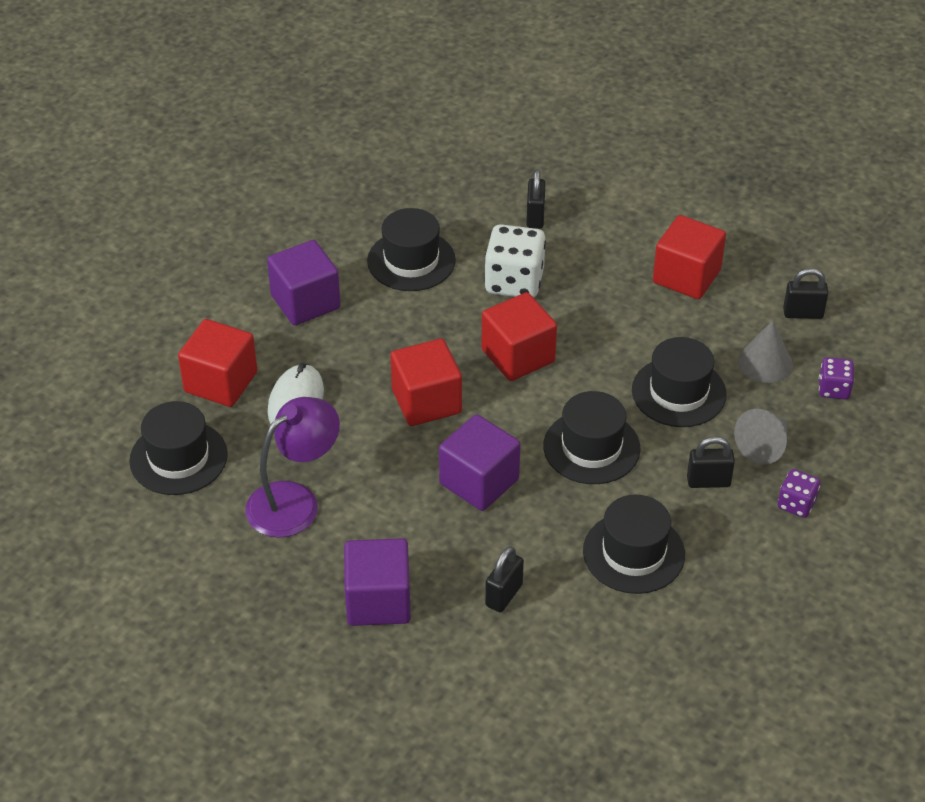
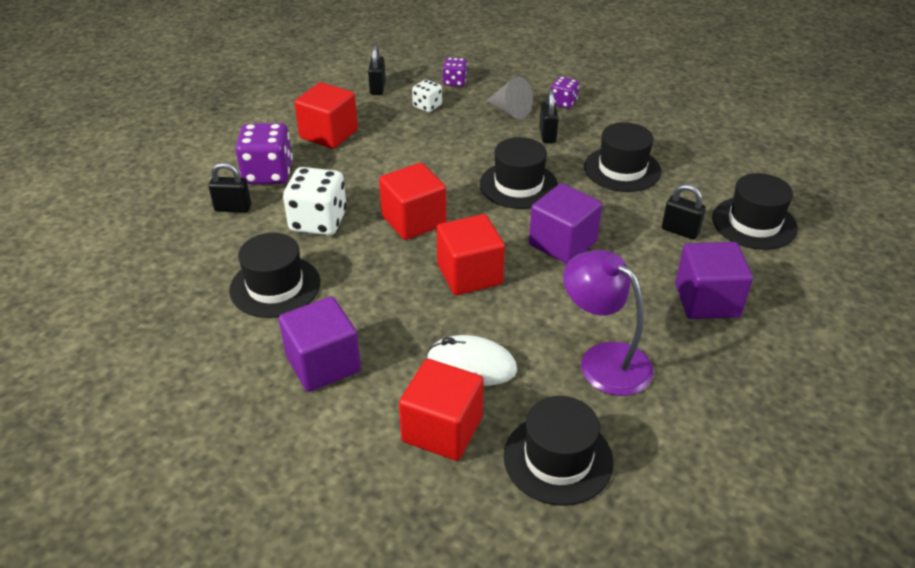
camera: 90 degrees left, 5 degrees down
(600, 235) = (268, 173): none -> purple dice
(678, 392) = (458, 143): black hat -> black hat (754, 223)
(765, 362) = (427, 106): grey cone -> white dice

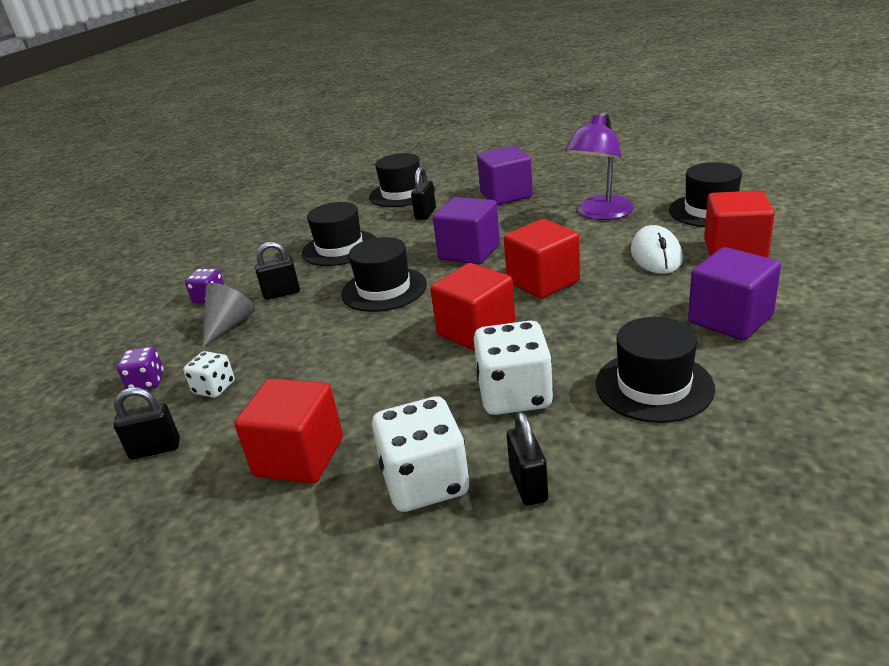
camera: 100 degrees left, 10 degrees down
(268, 173) = (425, 482): purple dice -> white dice

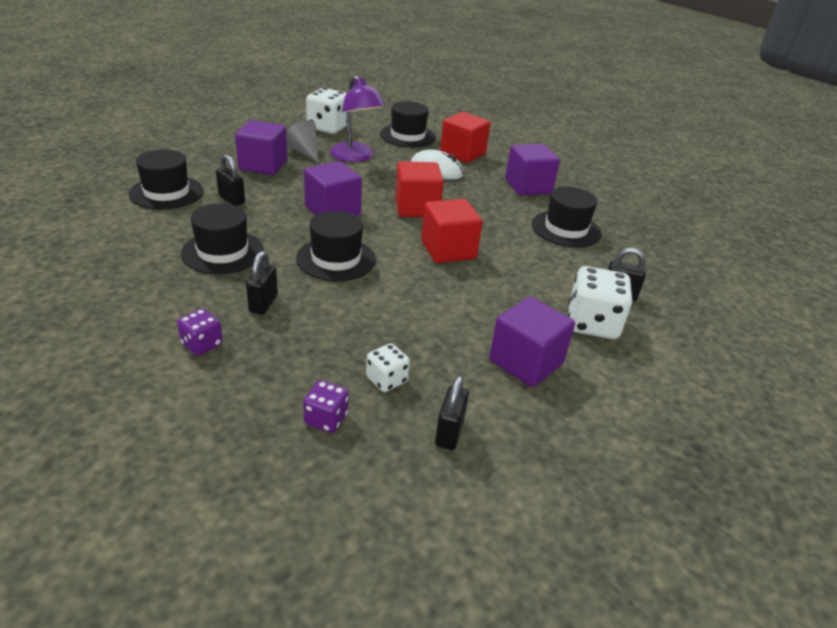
camera: 70 degrees left, 5 degrees up
(229, 325) = (281, 346): grey cone -> grey cone (304, 152)
(299, 457) = (526, 362): red cube -> purple cube
(515, 395) = (534, 266): white dice -> white dice (328, 127)

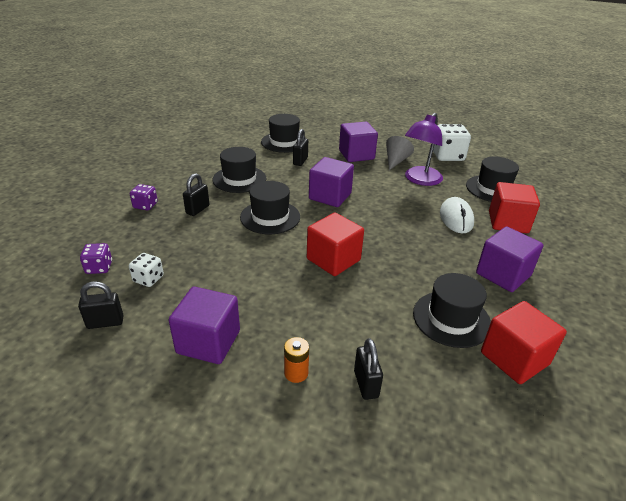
camera: 65 degrees right, 0 degrees up
(263, 303) = (197, 209): black padlock -> black padlock turned 45 degrees counterclockwise
(417, 208) = (380, 227): red cube -> red cube (514, 358)
(592, 323) = (296, 373): white dice -> orange battery

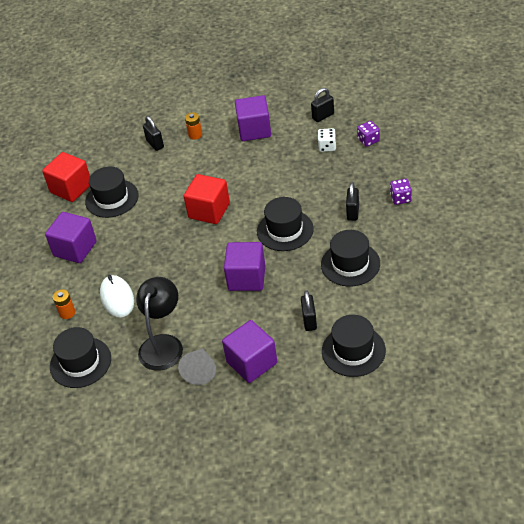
camera: 165 degrees right, 10 degrees up
(420, 180) = (163, 344): purple lamp -> black lamp
(447, 156) = (138, 411): white dice -> none
(508, 222) = (67, 313): red cube -> orange battery

